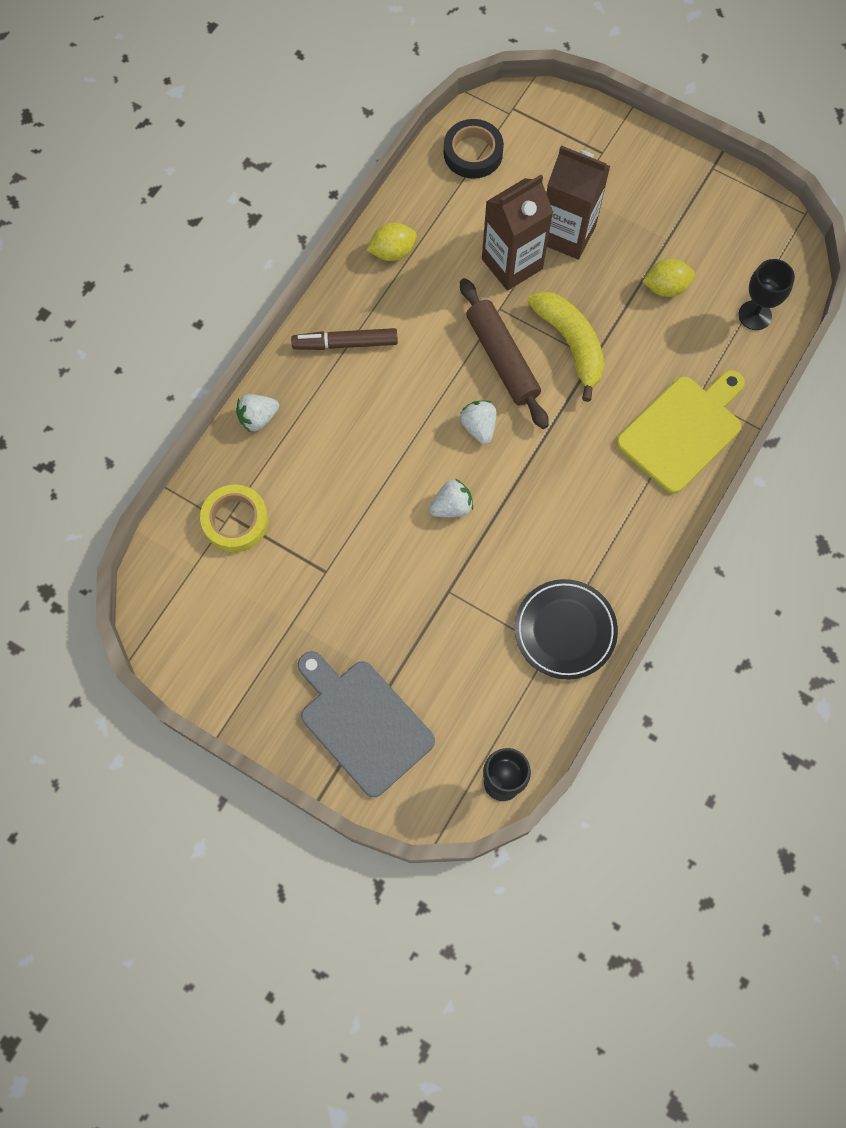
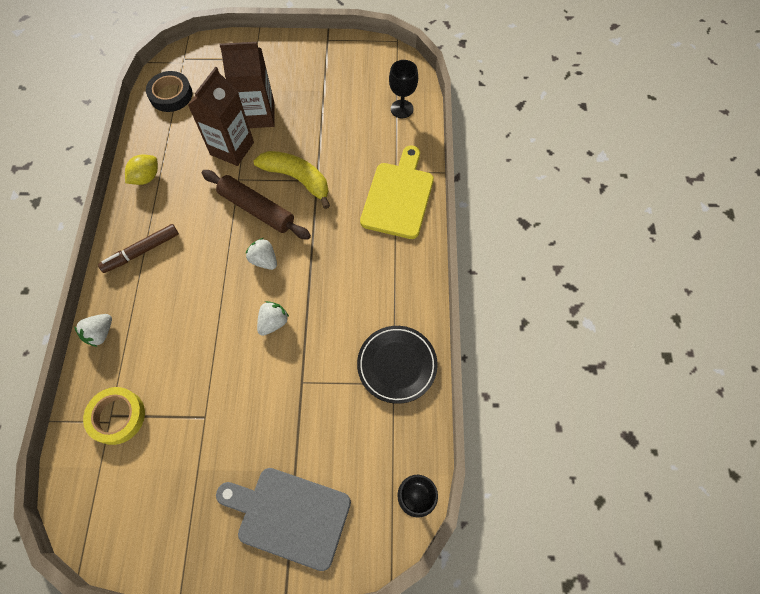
camera: 30 degrees left, 5 degrees down
(665, 287) = (338, 118): yellow lemon -> none

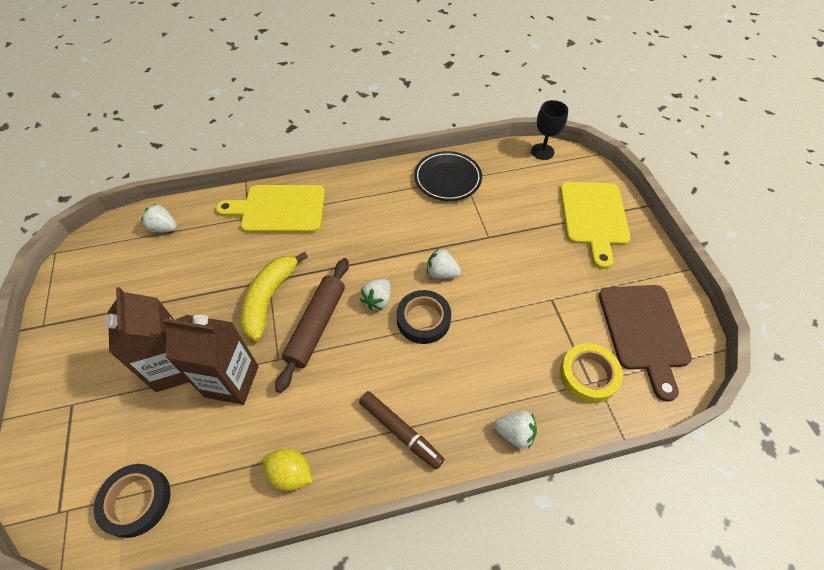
camera: 105 degrees left, 10 degrees down
(133, 495) = (644, 331): none -> brown cutting board
(230, 293) = (423, 319): none -> black tape
(289, 515) = (593, 217): grey cutting board -> yellow cutting board
(402, 109) = (164, 228): black goblet -> white strawberry

